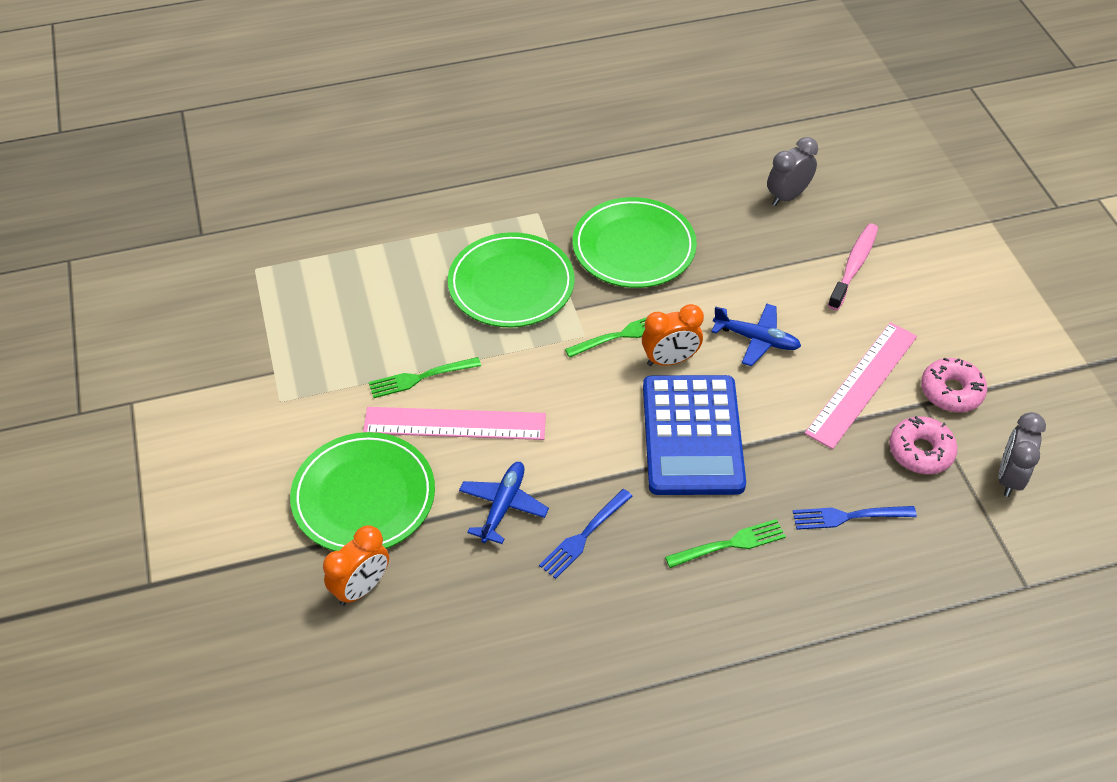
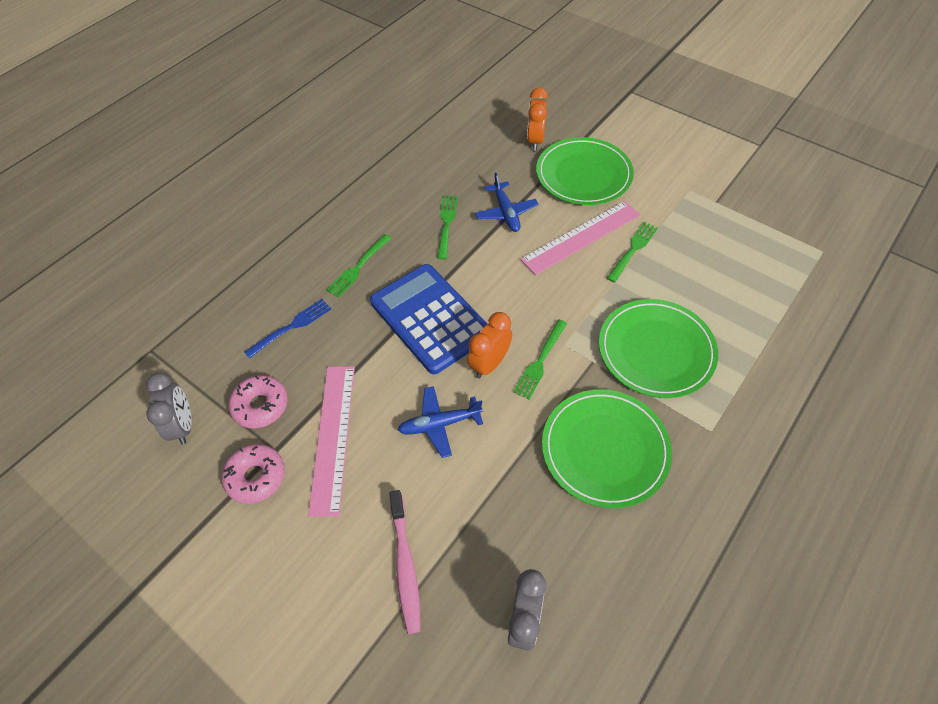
camera: 145 degrees right, 5 degrees up
(584, 535) = (446, 224): blue fork -> green fork

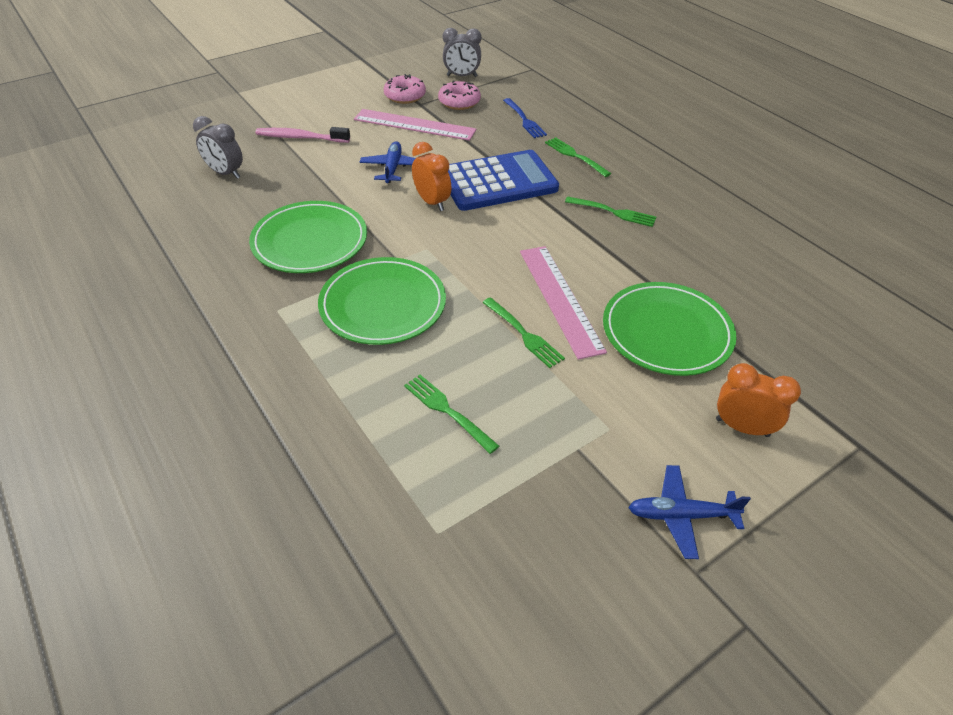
camera: 105 degrees right, 10 degrees down
(506, 212) = (618, 254): blue plane -> blue plane (681, 515)
(535, 141) = (743, 308): orange clock -> orange clock (742, 427)
(540, 361) = (417, 230): green fork -> green fork (447, 411)

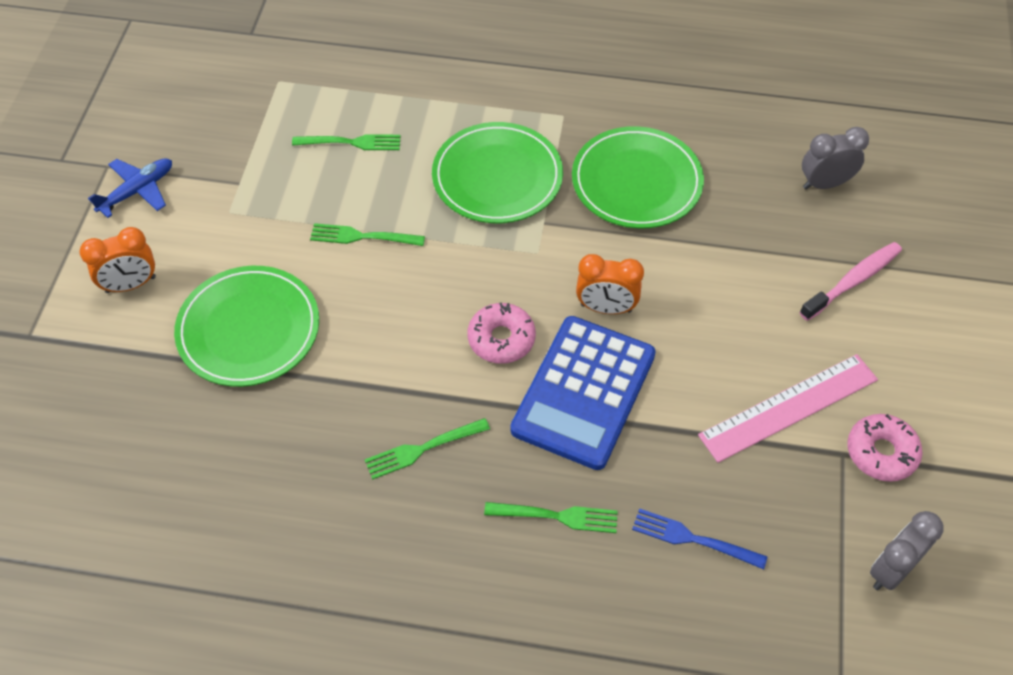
camera: 135 degrees right, 10 degrees up
(392, 168) = (705, 319): blue plane -> none
(459, 102) = (810, 502): pink donut -> pink donut (501, 339)
(560, 299) = (368, 292): pink ruler -> none

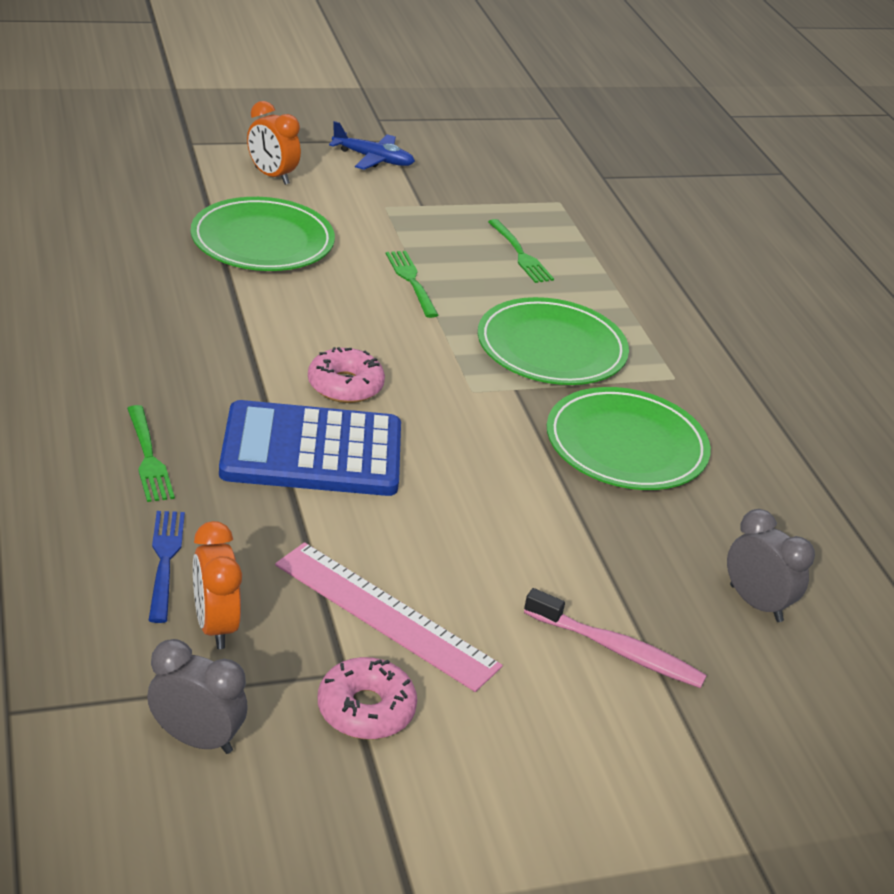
camera: 60 degrees right, 20 degrees down
(423, 449) = (185, 360): green fork -> none
(606, 308) = (432, 450): orange clock -> orange clock (215, 625)

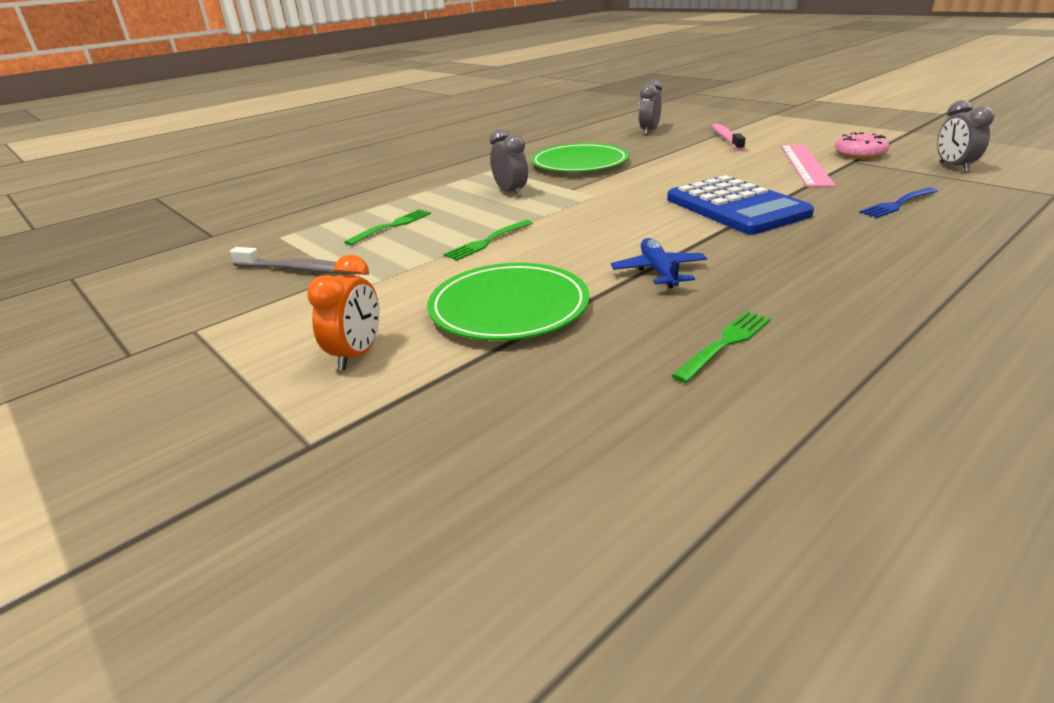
camera: 110 degrees left, 5 degrees down
(148, 457) = (846, 236): green fork -> green fork (725, 343)
(215, 625) = (899, 183): orange clock -> none
(345, 385) = (656, 219): pink donut -> none
(373, 159) = (255, 322): blue plane -> blue plane (658, 271)
(459, 191) = (297, 270): none -> grey toothbrush
(551, 348) = (511, 193): green plate -> grey clock

